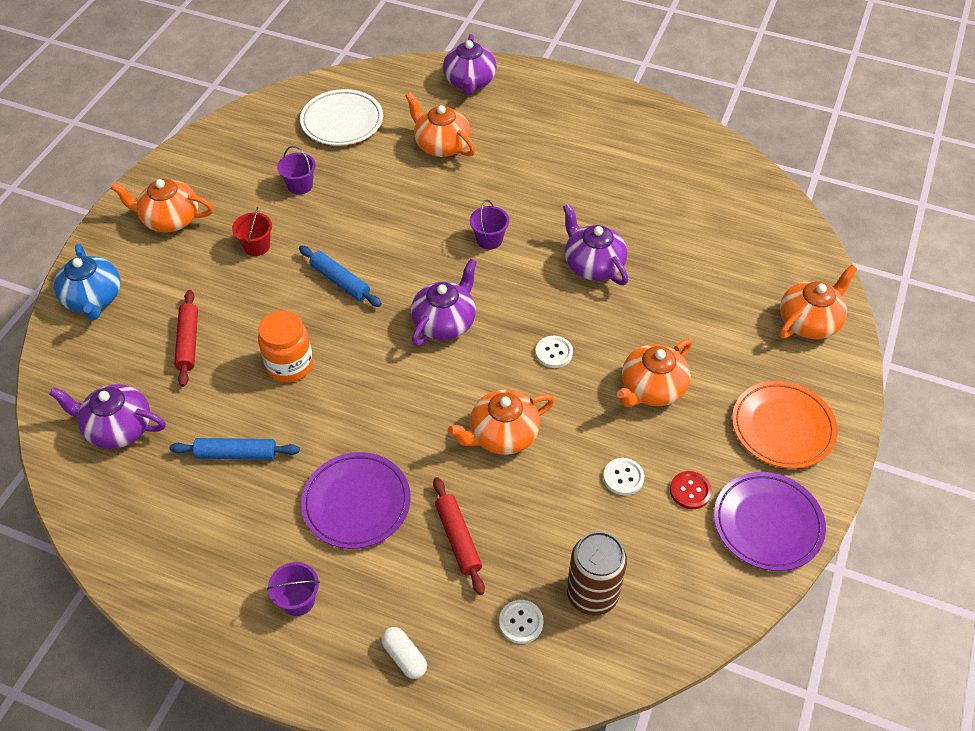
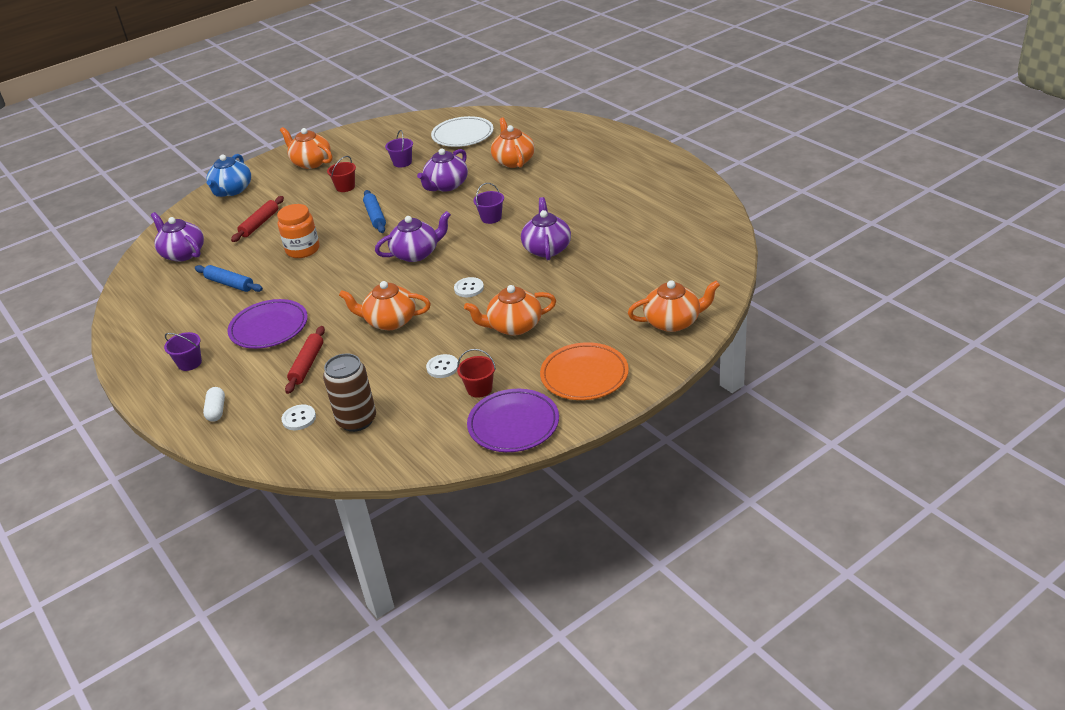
camera: 35 degrees right, 15 degrees down
(469, 82) = (569, 131): purple teapot -> purple teapot (446, 185)
(690, 491) = (479, 389): red button -> red bucket

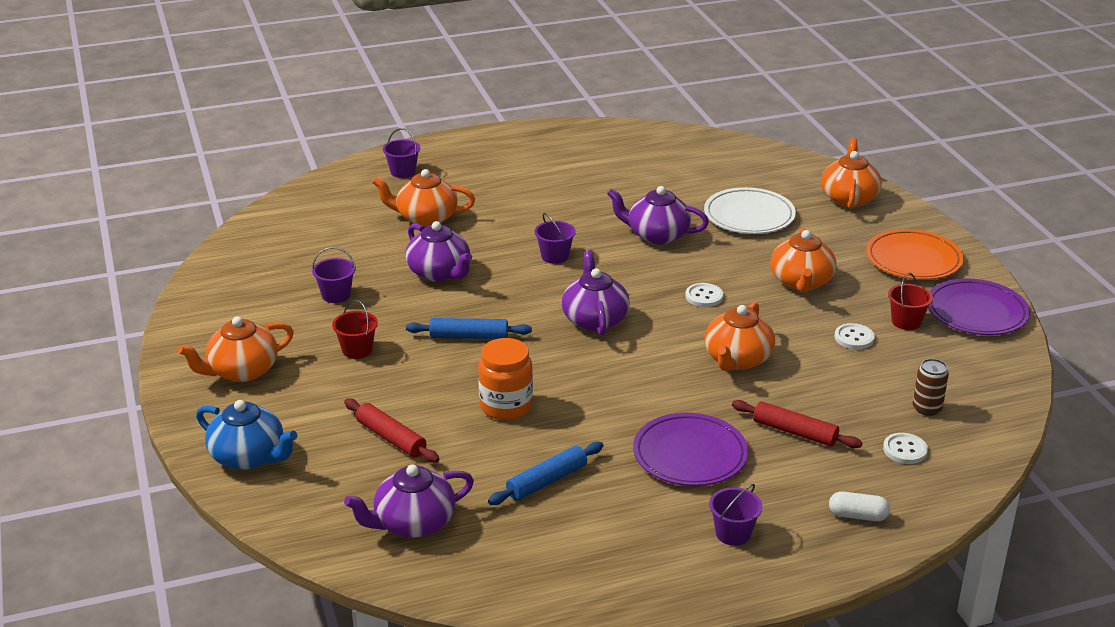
camera: 75 degrees left, 5 degrees down
(357, 420) = (927, 408): brown can -> brown can, size x0.59
(463, 135) = (311, 239): white plate -> white plate (749, 216)
(570, 135) = (403, 172): none -> purple bucket

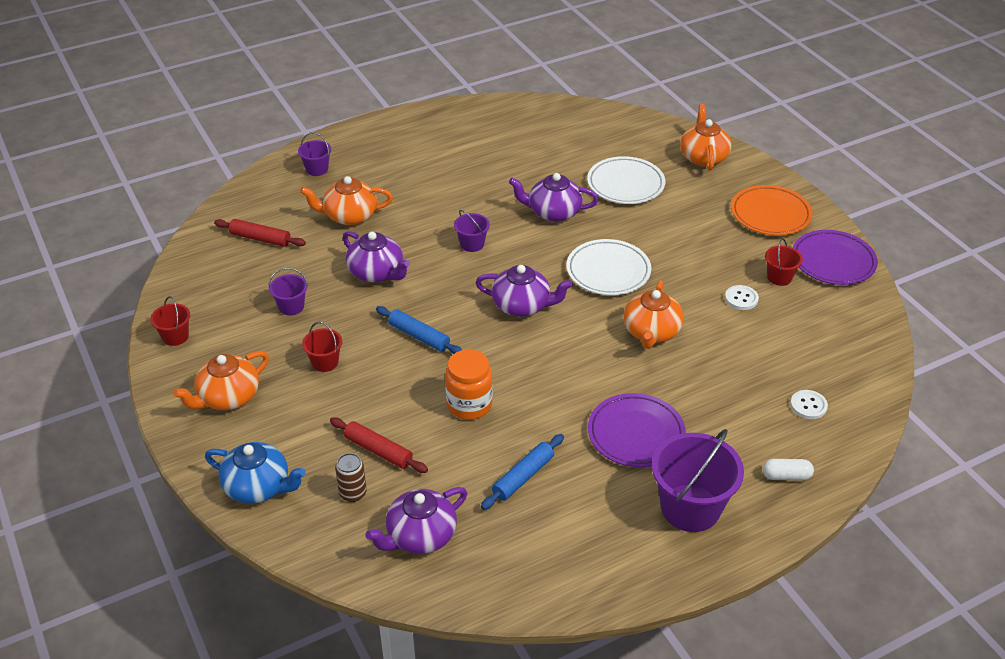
camera: 10 degrees left, 10 degrees up
(202, 310) = (175, 336): none -> red bucket
(469, 336) = (419, 336): blue rolling pin -> blue rolling pin turned 45 degrees clockwise
(594, 319) = (522, 305): purple teapot -> purple teapot turned 120 degrees clockwise
(704, 296) = (608, 271): white button -> white plate
(733, 533) = (690, 508): purple bucket -> purple bucket, size x2.00
(794, 432) = (716, 399): red rolling pin -> red rolling pin (260, 238)
(801, 282) = (685, 247): orange teapot -> none
(927, 408) = (816, 362): brown can -> brown can (353, 493)

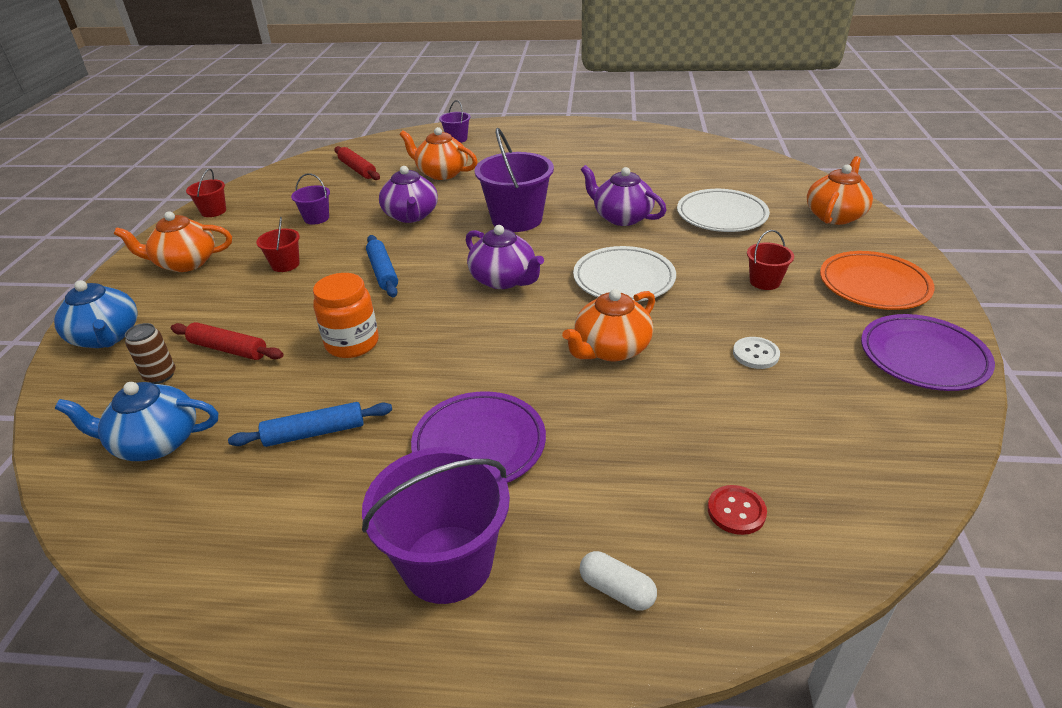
camera: 35 degrees right, 5 degrees down
(378, 451) = (228, 349): red rolling pin -> red rolling pin turned 45 degrees counterclockwise
(420, 536) = (155, 442): purple teapot -> blue teapot
(472, 244) = (516, 219): purple bucket -> purple bucket, size x2.00
(779, 277) = (828, 349): red bucket -> red bucket (764, 281)
(808, 405) = (736, 511): white button -> red button

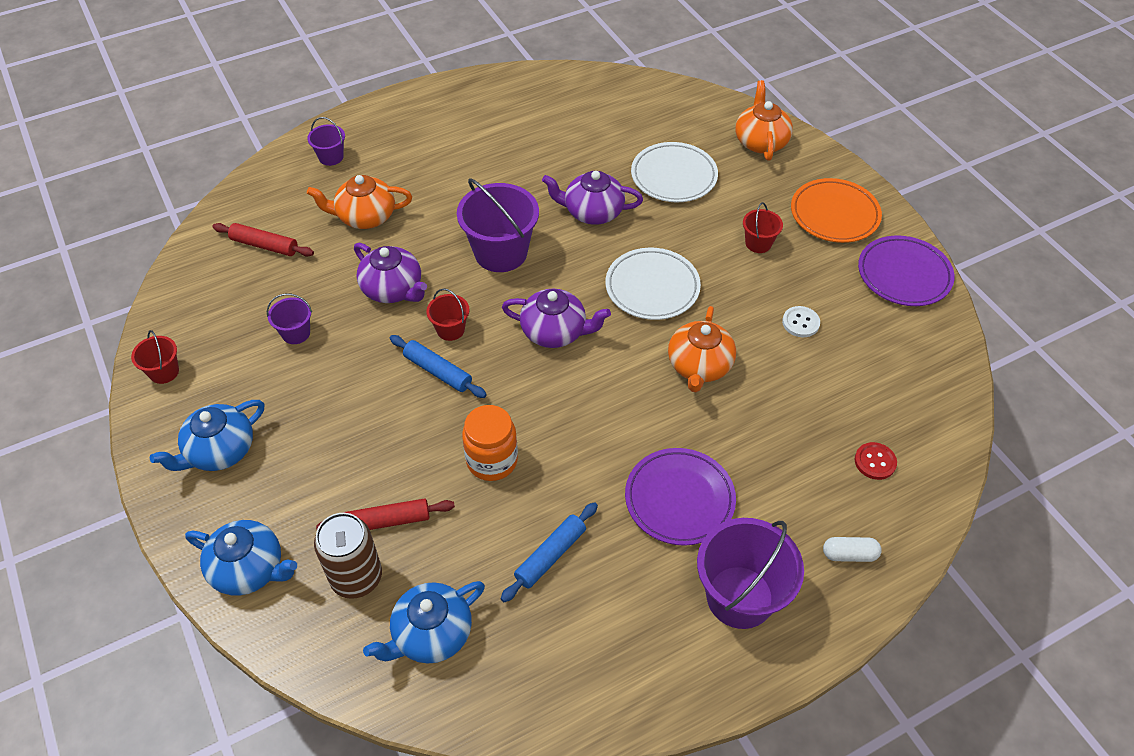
camera: 35 degrees left, 15 degrees up
(160, 375) = (356, 577): brown can -> brown can, size x1.69
(185, 263) = (220, 451): orange teapot -> blue teapot
(285, 264) = (331, 405): red bucket -> red bucket (450, 329)

